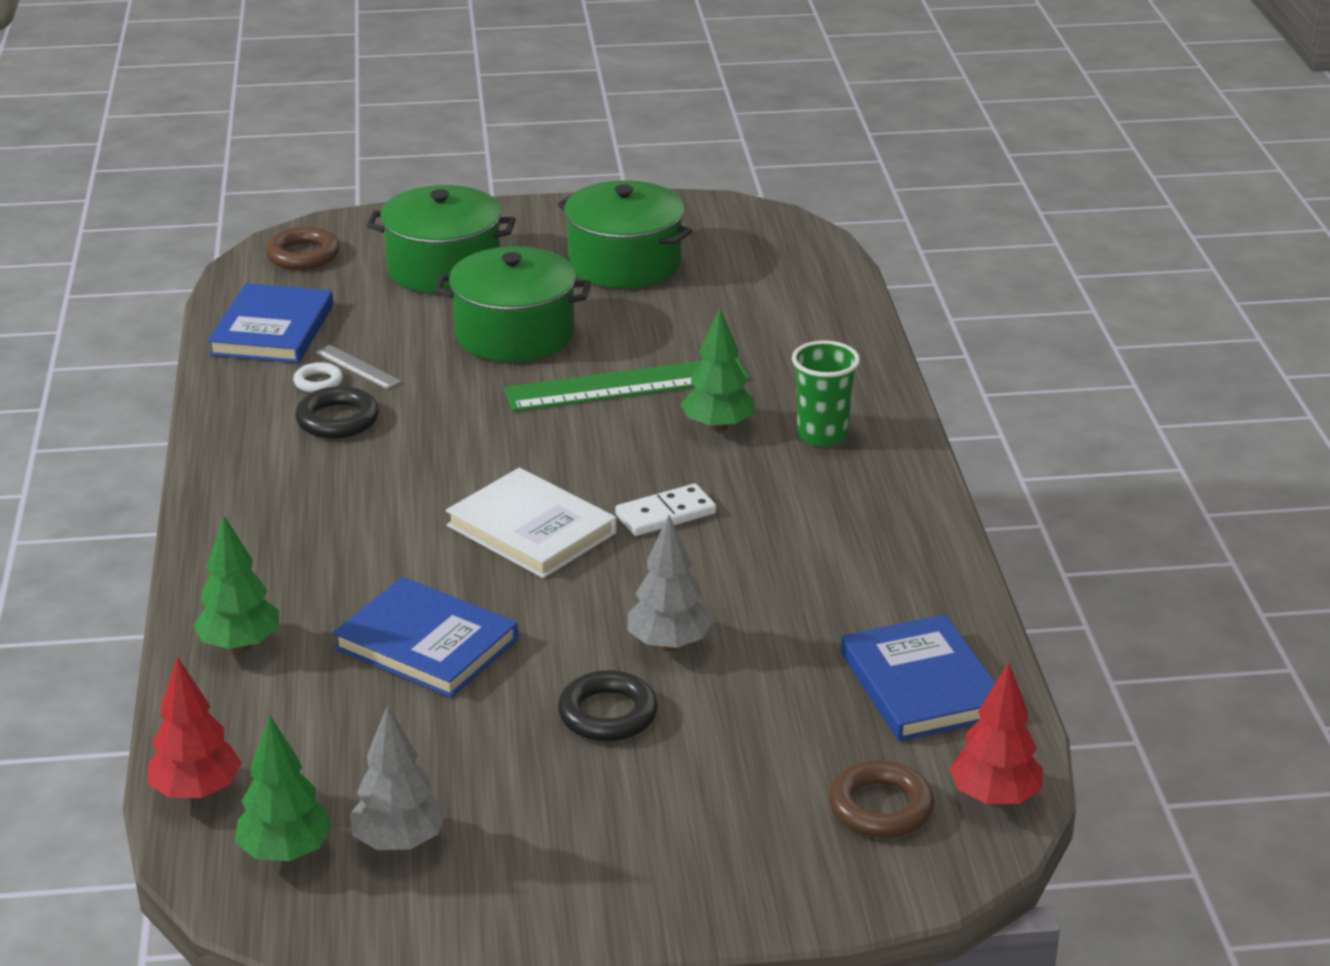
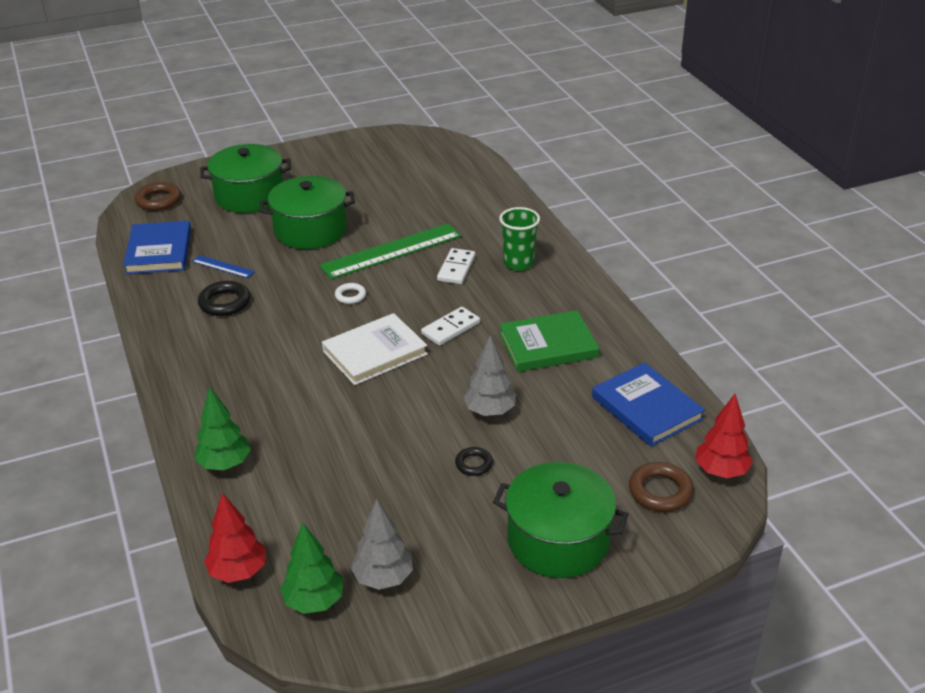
camera: 15 degrees left, 5 degrees up
(318, 382) = (202, 280): white ring -> white ring (350, 296)
(357, 367) = (223, 267): grey ruler -> blue ruler
(426, 644) = (343, 440): blue book -> none
(531, 529) = (375, 352): white book -> white book turned 60 degrees counterclockwise
(607, 714) = (474, 464): black ring -> black ring, size x0.61
(624, 263) = (357, 176): green pot -> green pot (558, 540)
(717, 427) = (456, 268): green tree -> white domino
(808, 565) = (548, 345): none -> green book

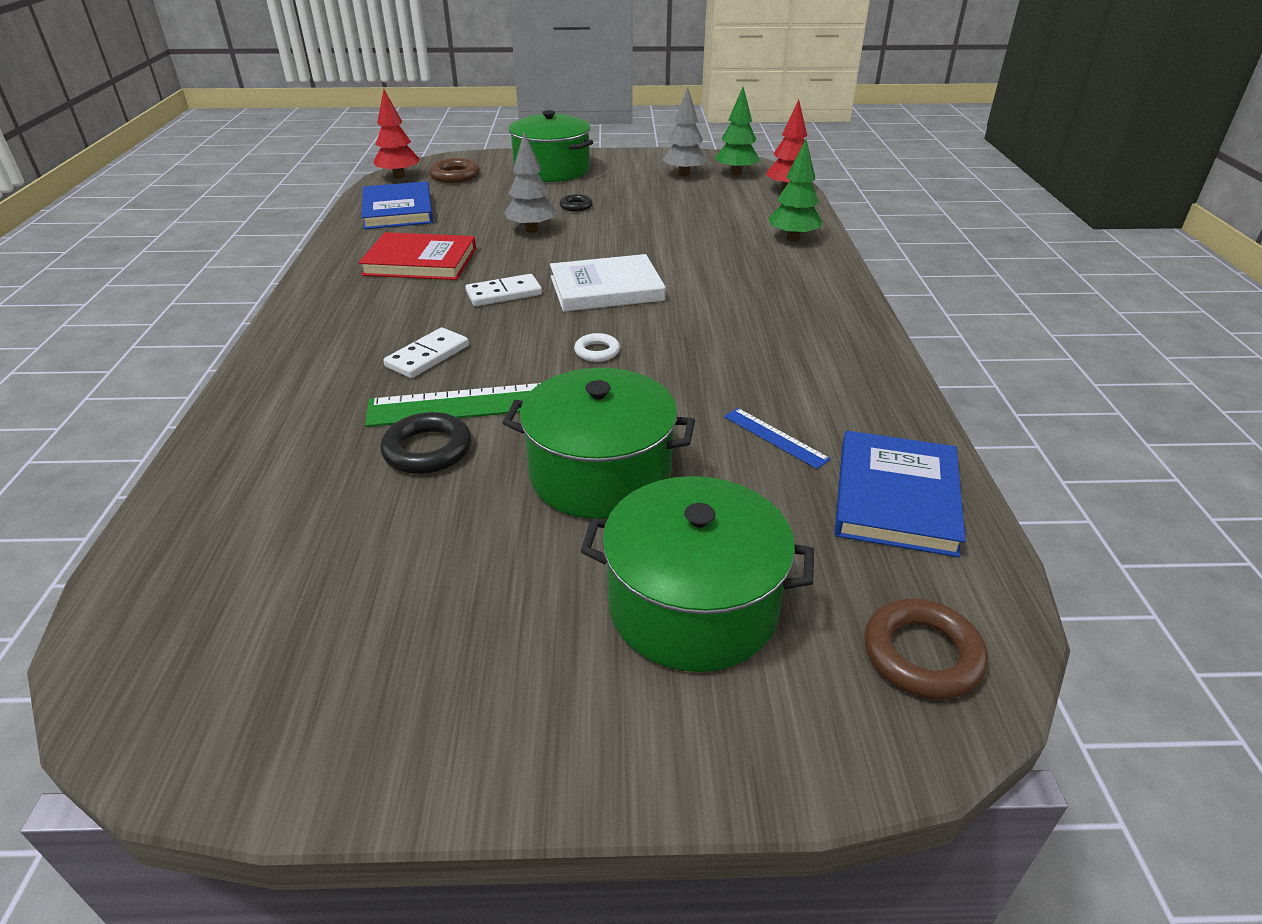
camera: 160 degrees left, 0 degrees up
(225, 303) = (778, 379): black ring -> black ring (427, 450)
(518, 263) = (341, 345): green cup -> none
(548, 345) = (420, 262): green book -> red book

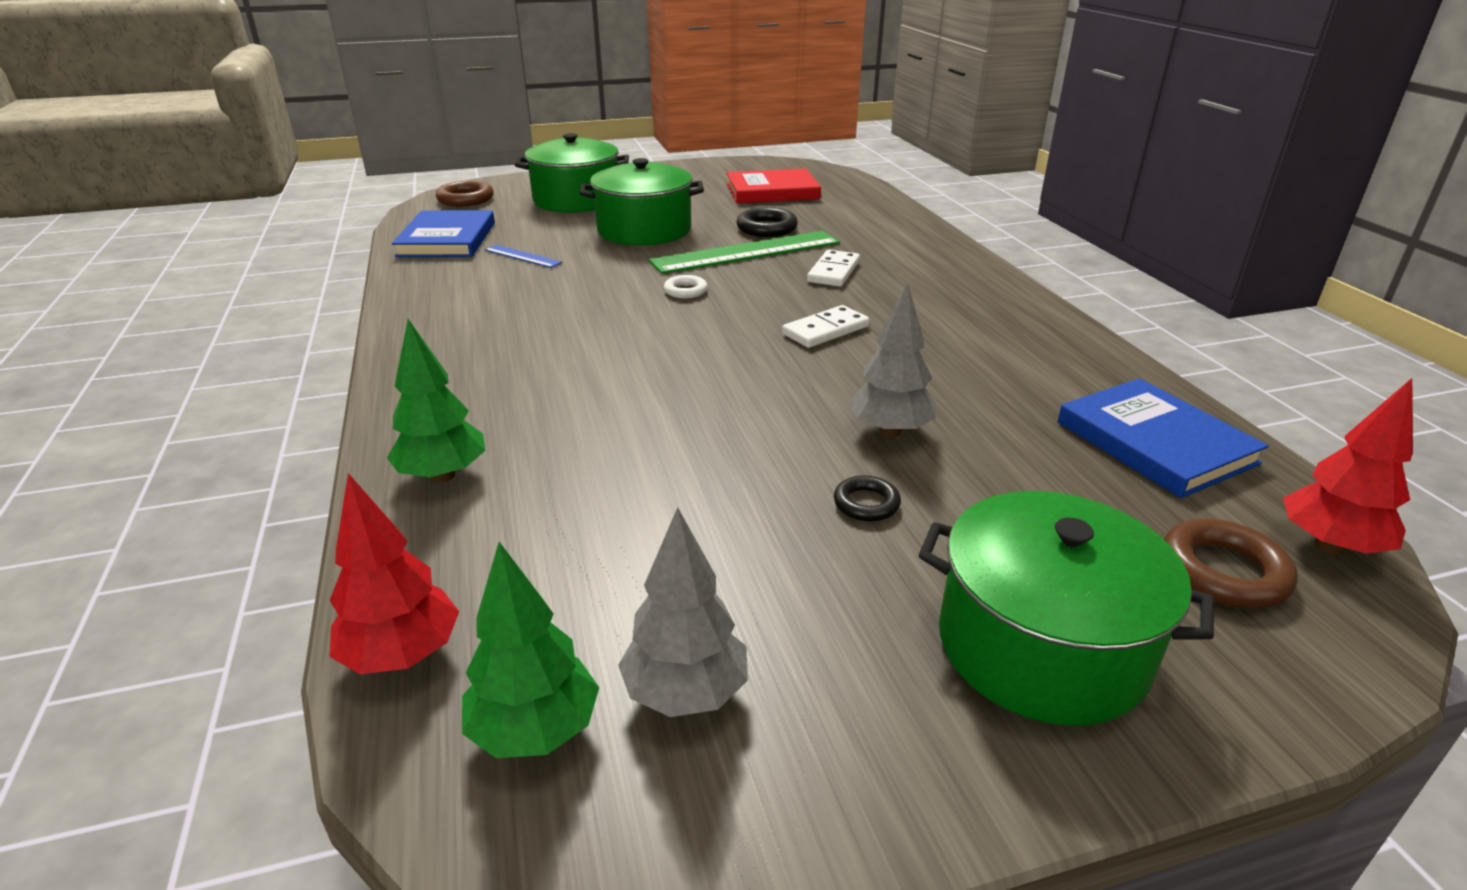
camera: 165 degrees right, 5 degrees down
(420, 262) = (974, 356): red book -> red book (772, 191)
(606, 288) = (712, 350): white book -> none

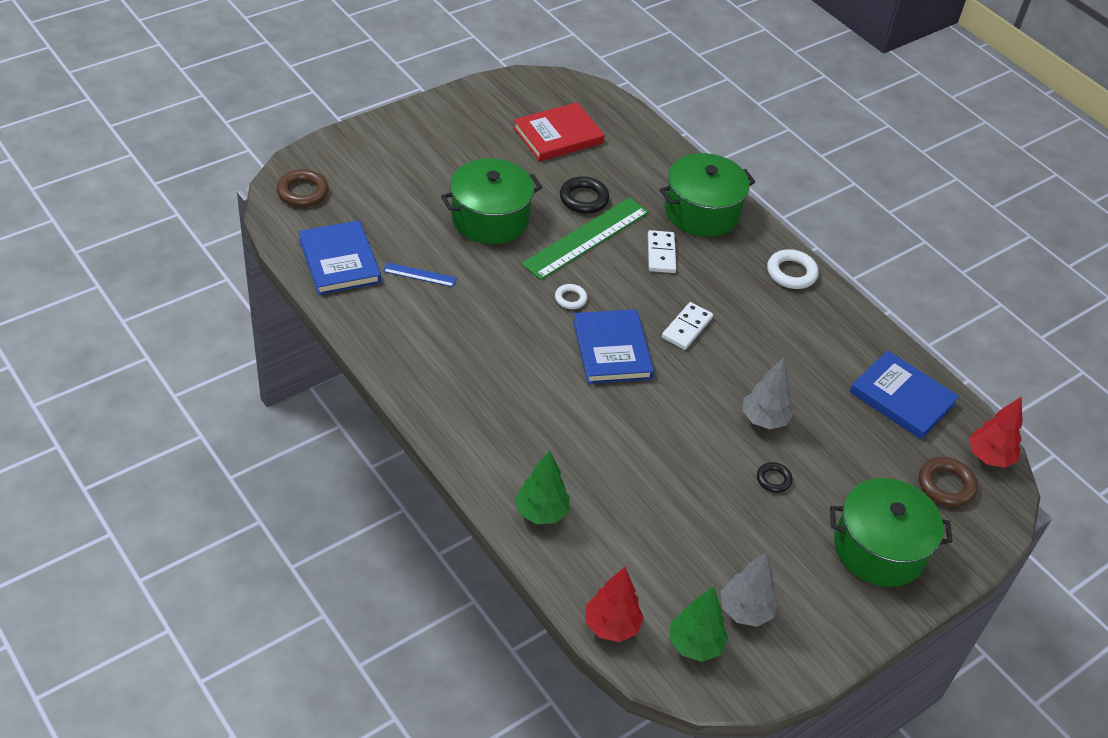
camera: 25 degrees left, 15 degrees up
(576, 200) = (401, 177): green pot -> green pot (701, 212)
(703, 335) = (612, 350): none -> blue book
(1010, 304) = (791, 273): none -> white ring

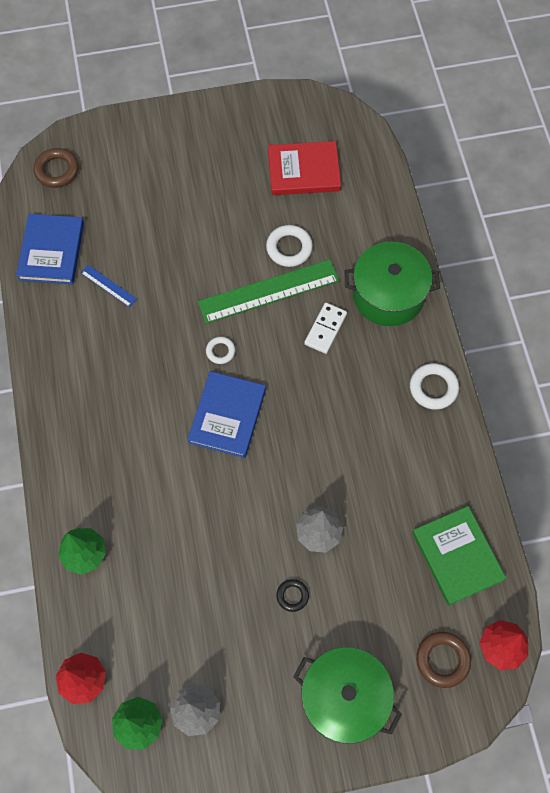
camera: 30 degrees right, 20 degrees up
(490, 218) = (196, 245): green pot -> none
(584, 199) = (289, 248): black ring -> white ring
(687, 328) = (304, 415): white domino -> none
(902, 398) = (457, 556): blue book -> green book

